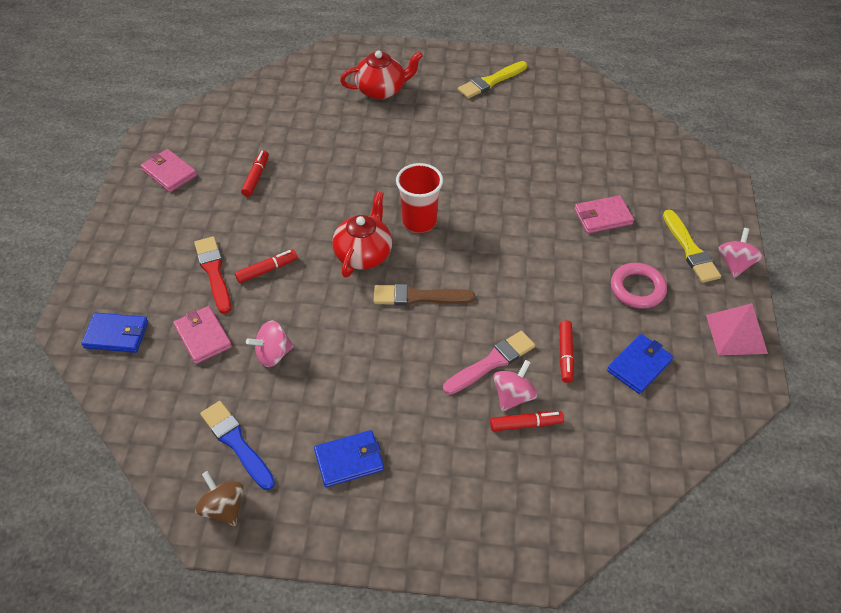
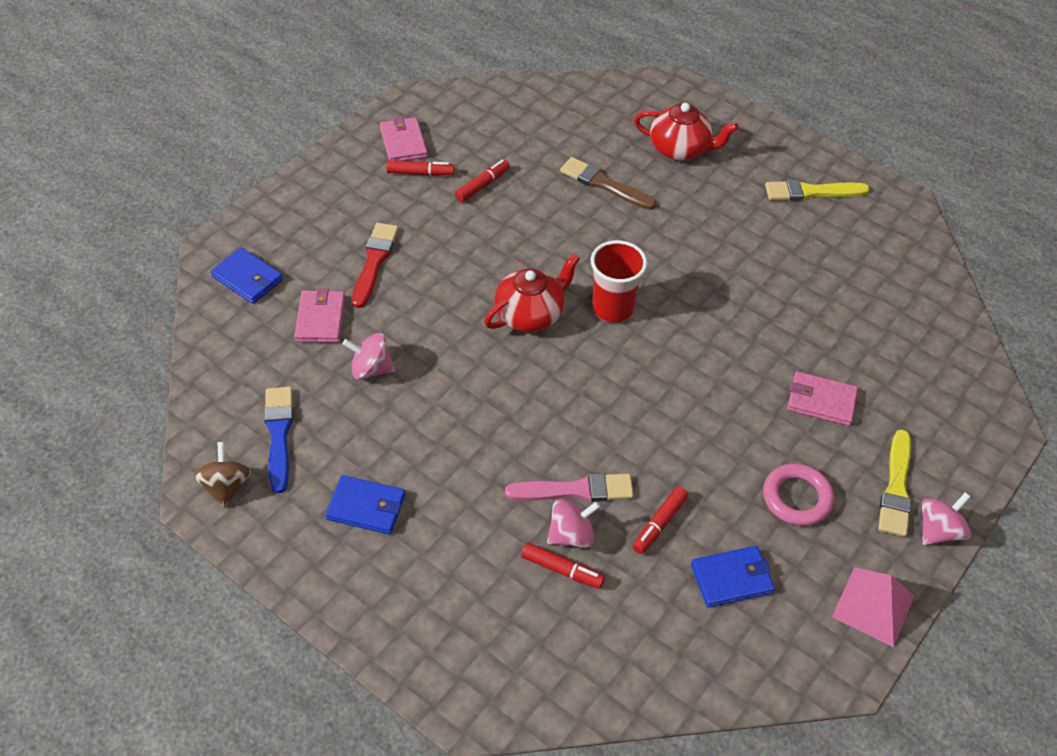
camera: 30 degrees right, 0 degrees up
(267, 270) = (425, 284): red marker -> red marker (420, 173)
(418, 297) = (552, 385): brown brush -> brown brush (604, 184)

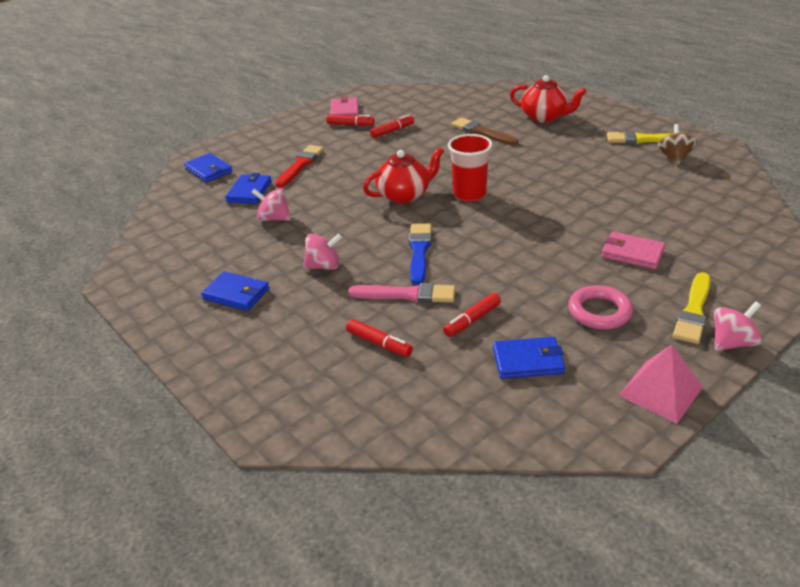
camera: 15 degrees right, 15 degrees down
(226, 487) = (138, 276): brown spinning top -> brown spinning top (674, 158)
(279, 434) = (191, 249): blue brush -> blue brush (419, 251)
(320, 319) = (249, 192): pink wallet -> blue wallet
(571, 535) = (394, 322): pink spinning top -> pink spinning top (324, 266)

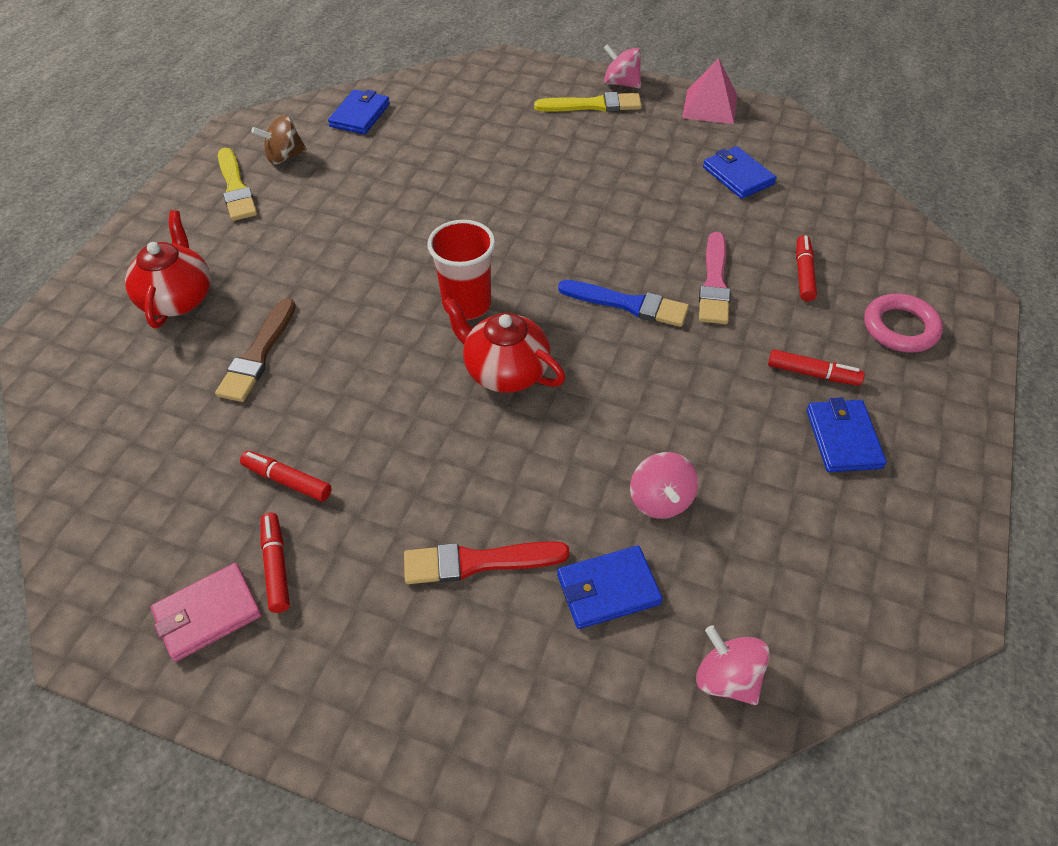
camera: 120 degrees left, 15 degrees up
(209, 170) = (574, 725): blue wallet -> blue wallet (360, 115)
(324, 266) = (723, 379): pink spinning top -> pink spinning top (727, 678)
(407, 294) = (714, 283): pink brush -> pink brush turned 150 degrees counterclockwise
(419, 251) = (628, 304): blue brush -> blue brush turned 135 degrees counterclockwise
(472, 320) = (714, 223): red marker -> red marker (813, 374)
(599, 312) = (635, 152): pink ring -> pink ring (900, 328)
(632, 253) = (522, 151): pink wallet -> none

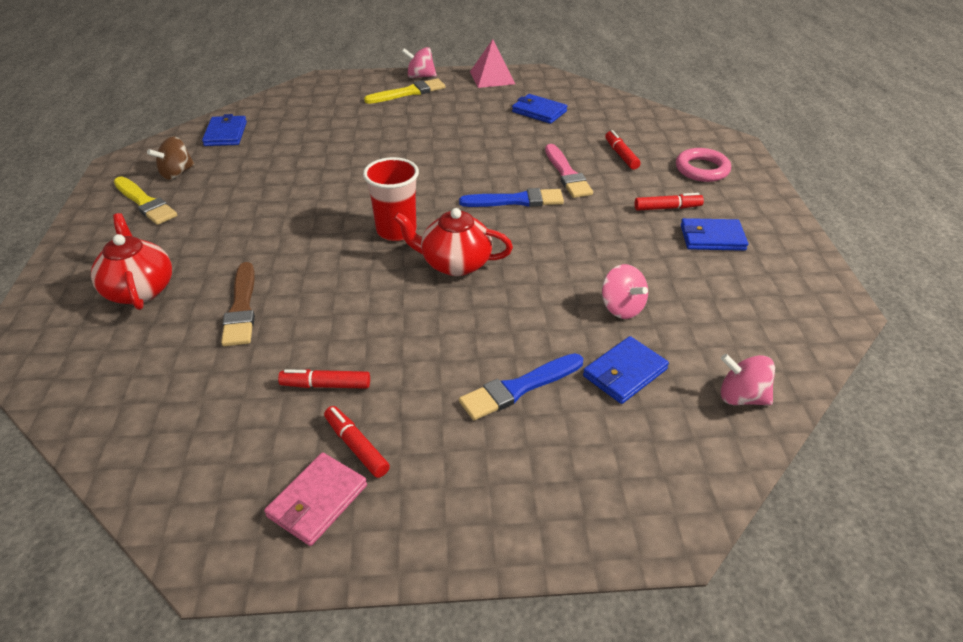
camera: 25 degrees left, 10 degrees down
(478, 562) = (518, 388): red brush -> blue brush
(843, 438) = (712, 238): blue wallet -> blue wallet turned 60 degrees counterclockwise

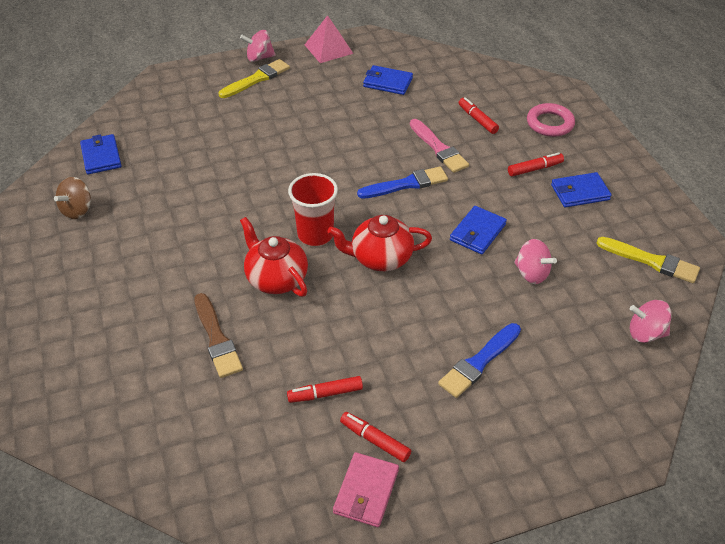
camera: 15 degrees left, 5 degrees up
(140, 289) = (114, 339): red teapot -> red teapot (276, 278)
(145, 203) = (65, 248): yellow brush -> yellow brush (651, 261)
(624, 373) = (554, 331): blue wallet -> blue wallet (477, 232)

